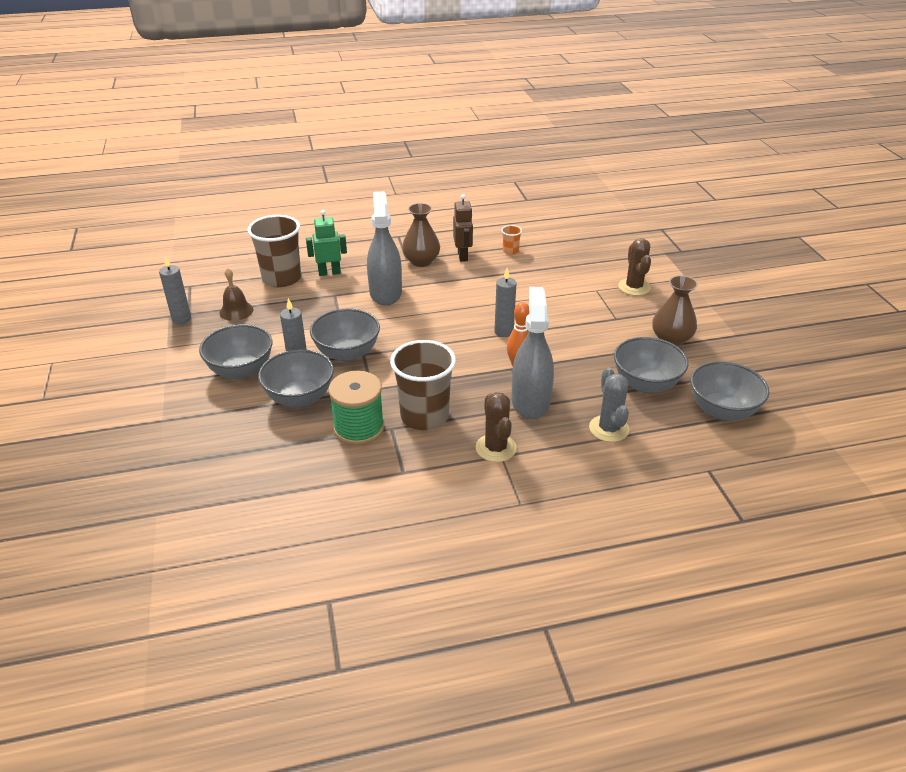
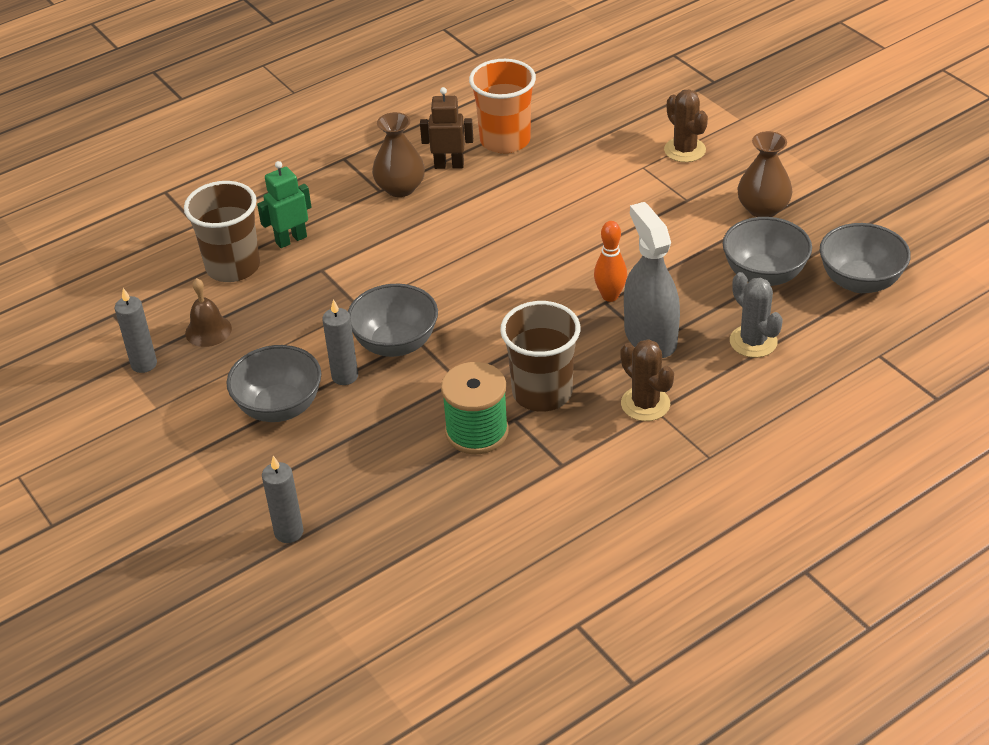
camera: 20 degrees left, 5 degrees up
(300, 397) = (379, 418): grey bowl -> none
(385, 293) = (385, 247): grey spray bottle -> none
(463, 256) = (449, 165): brown robot -> brown robot turned 60 degrees counterclockwise
(503, 332) = (566, 257): grey candle -> grey candle (289, 532)
(510, 251) = (505, 140): orange cup -> orange cup, size x2.31

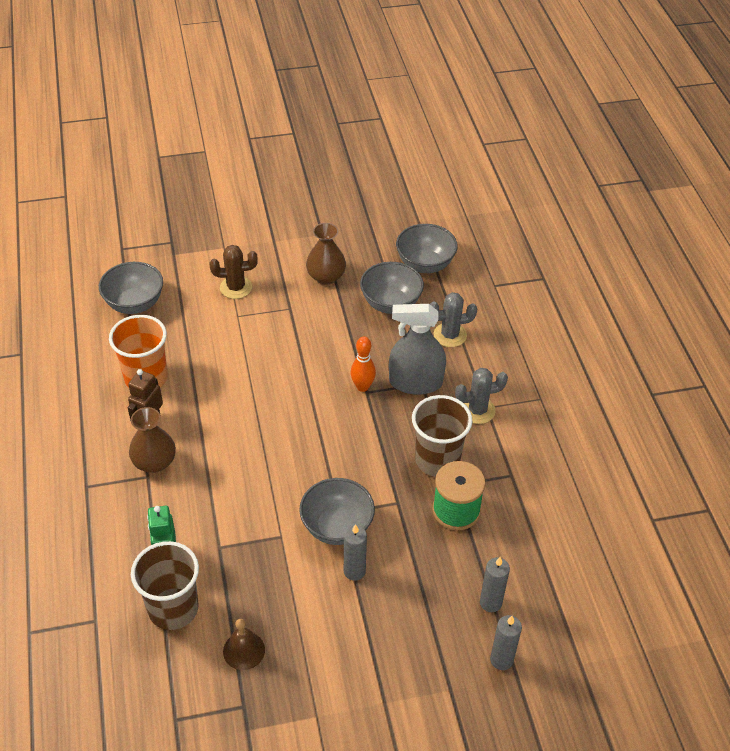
camera: 70 degrees left, 5 degrees up
(144, 364) = (257, 711): grey candle -> grey candle (490, 602)
(279, 407) = (365, 626): grey bowl -> grey bowl (134, 304)
(645, 404) = (477, 410): brown cactus -> grey cactus

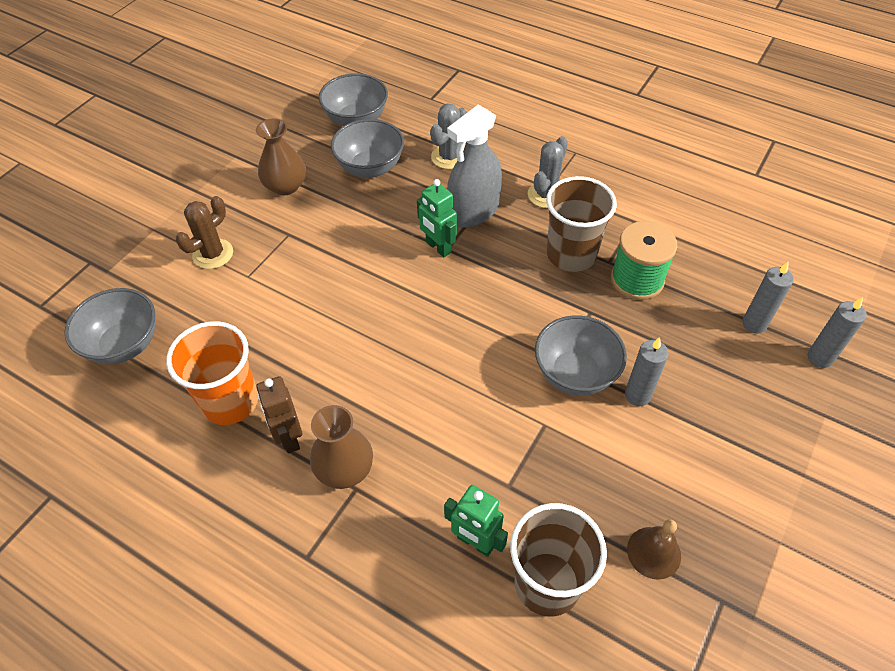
camera: 45 degrees left, 5 degrees up
(362, 387) = (438, 247): orange bowling pin -> green robot

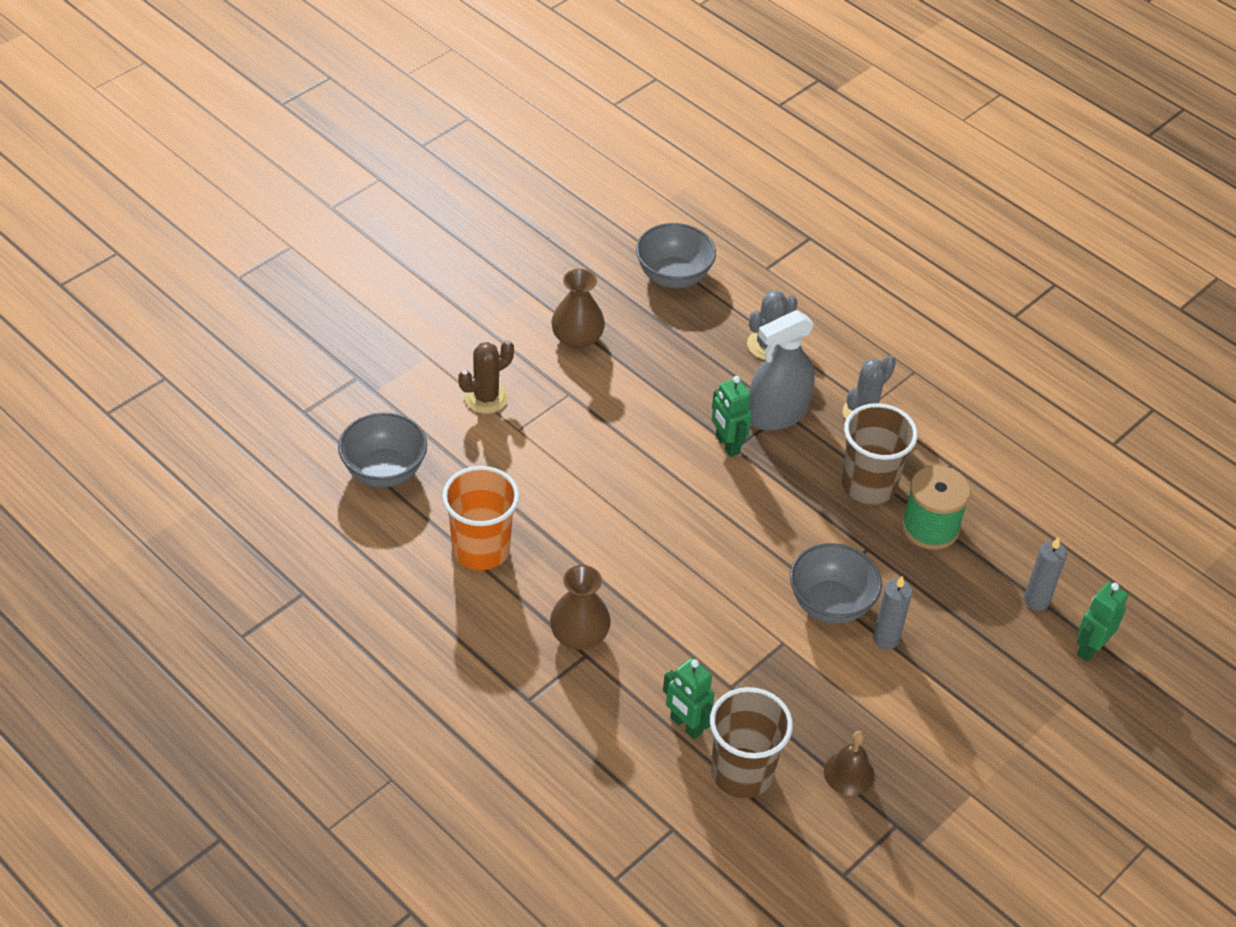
camera: 10 degrees right, 5 degrees down
(289, 438) = (532, 596): brown robot -> none
(370, 167) = (675, 338): grey bowl -> none
(820, 358) = (1090, 648): grey candle -> green robot

